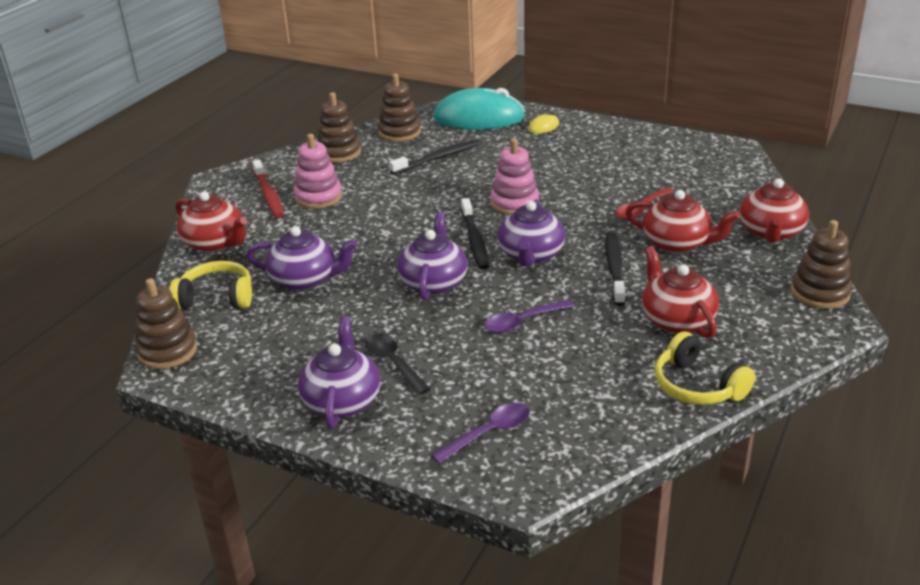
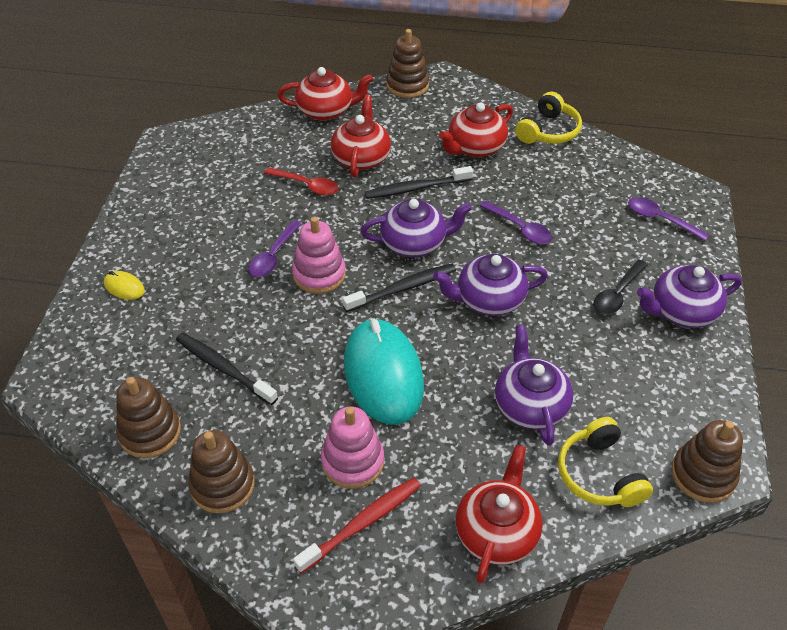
camera: 110 degrees left, 15 degrees up
(479, 118) = (98, 356): turquoise mouse -> turquoise mouse (383, 374)
(548, 185) = (273, 256): none -> purple spoon

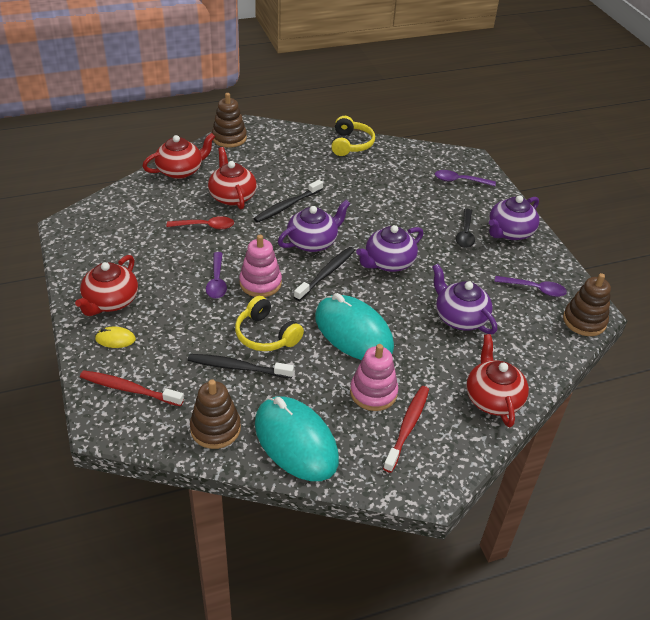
camera: 30 degrees left, 5 degrees down
(98, 350) = (129, 389): none -> red toothbrush
(222, 485) = (296, 441): brown stacking toy -> turquoise mouse
(475, 147) = (309, 168): red teapot -> red teapot (110, 301)
(520, 228) = (376, 212): purple spoon -> purple spoon (535, 289)
(599, 474) = (528, 342): yellow headphones -> yellow headphones (266, 335)

